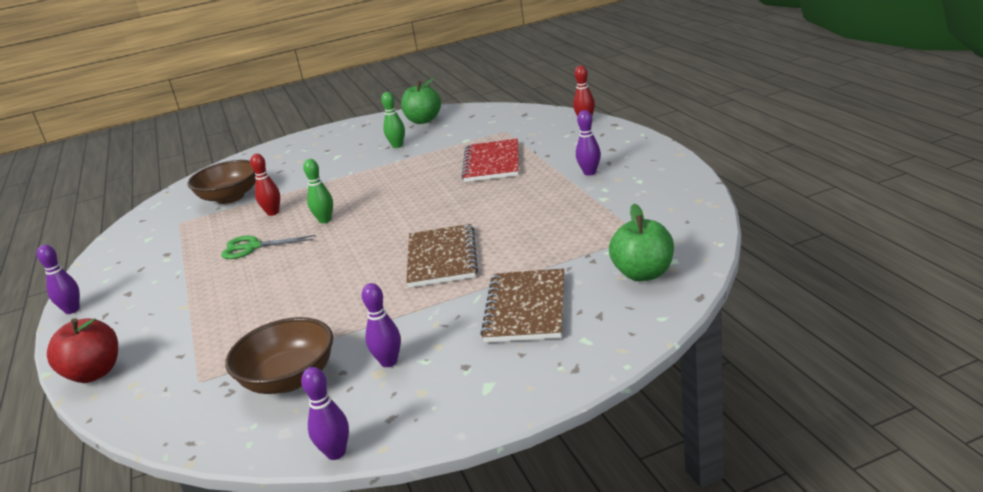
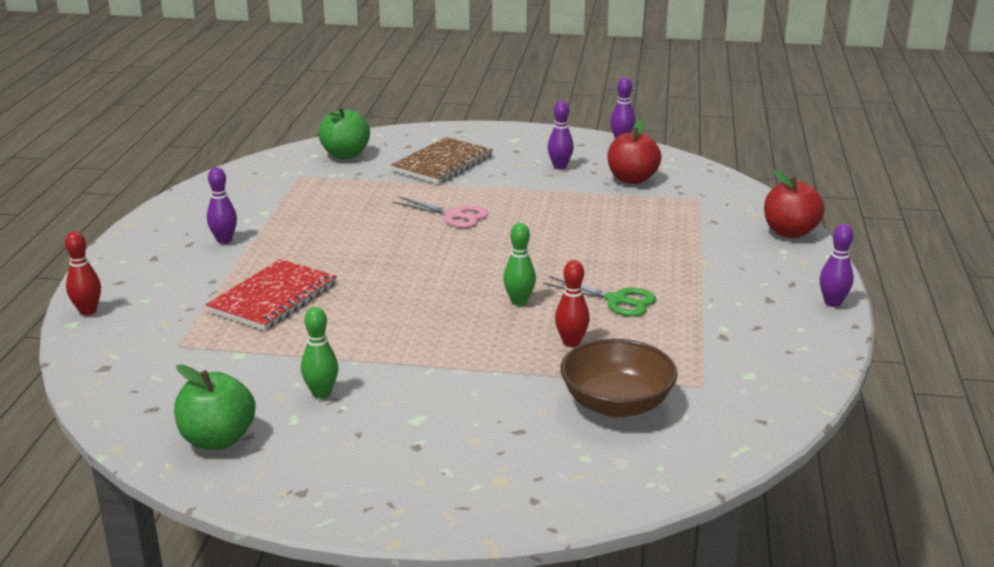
camera: 155 degrees left, 0 degrees up
(289, 379) = (632, 179): brown bowl -> red apple
(442, 258) = (454, 215): brown notebook -> pink scissors

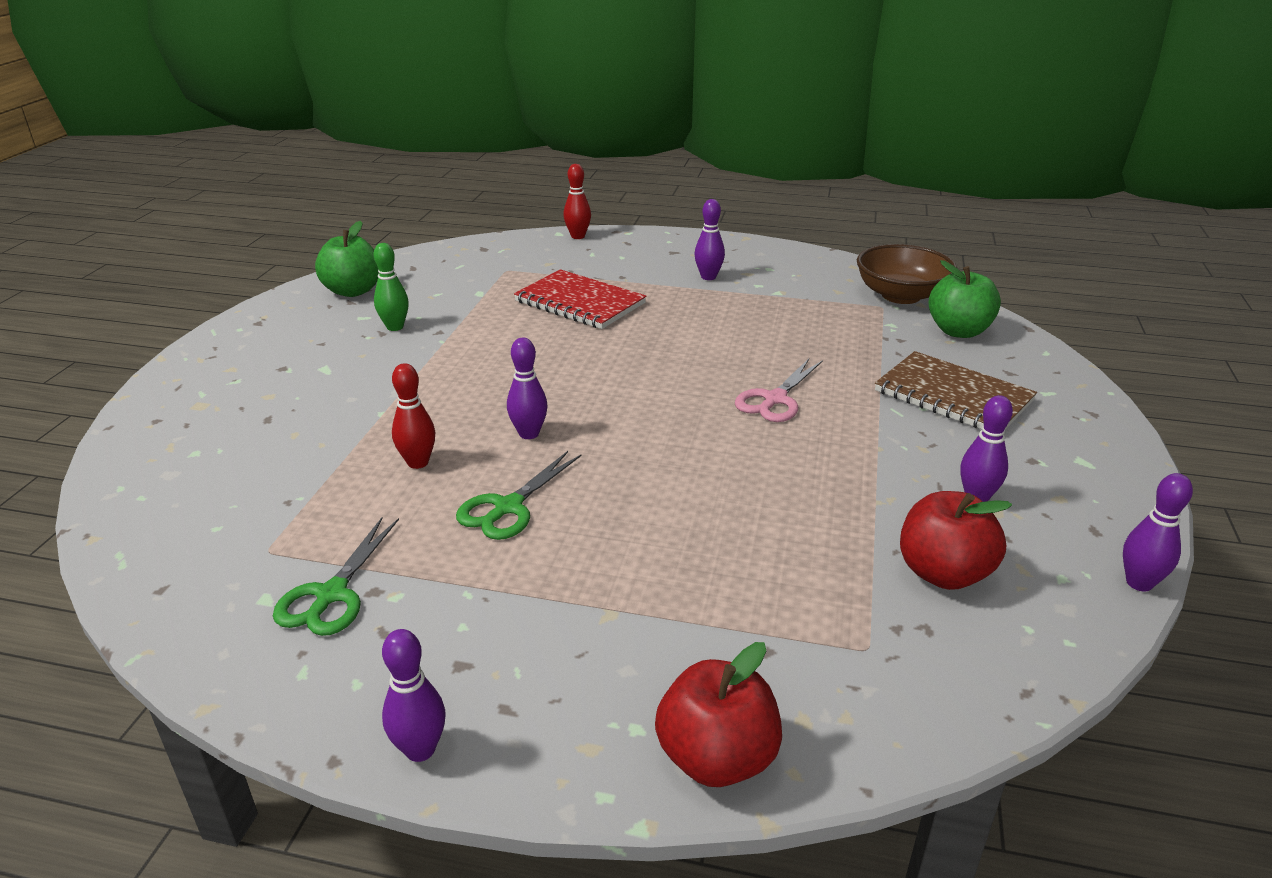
camera: 95 degrees right, 5 degrees up
(519, 301) = (529, 434): green bowling pin -> purple bowling pin
(616, 404) = (272, 481): brown bowl -> brown bowl (901, 295)
(734, 350) = (331, 595): none -> green scissors

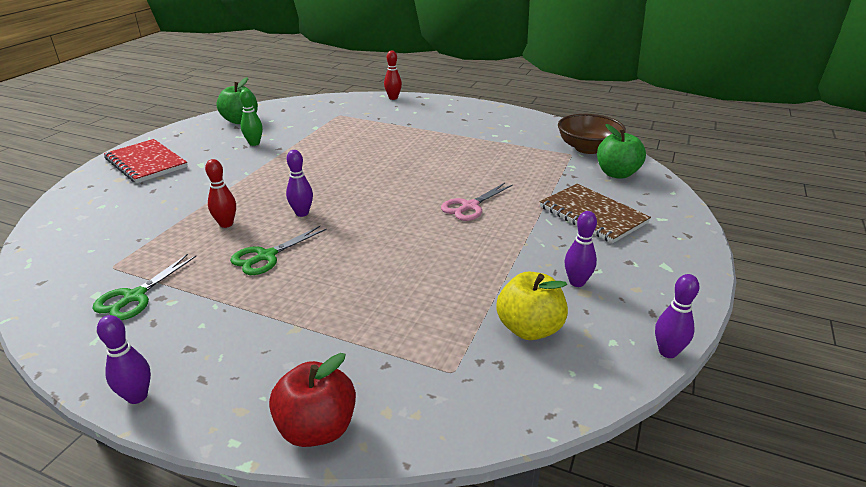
camera: 10 degrees right, 0 degrees up
(580, 302) = (374, 137): red notebook -> red notebook (146, 163)
(708, 277) = (464, 128): purple bowling pin -> none
(943, 573) = (529, 329): red apple -> yellow apple

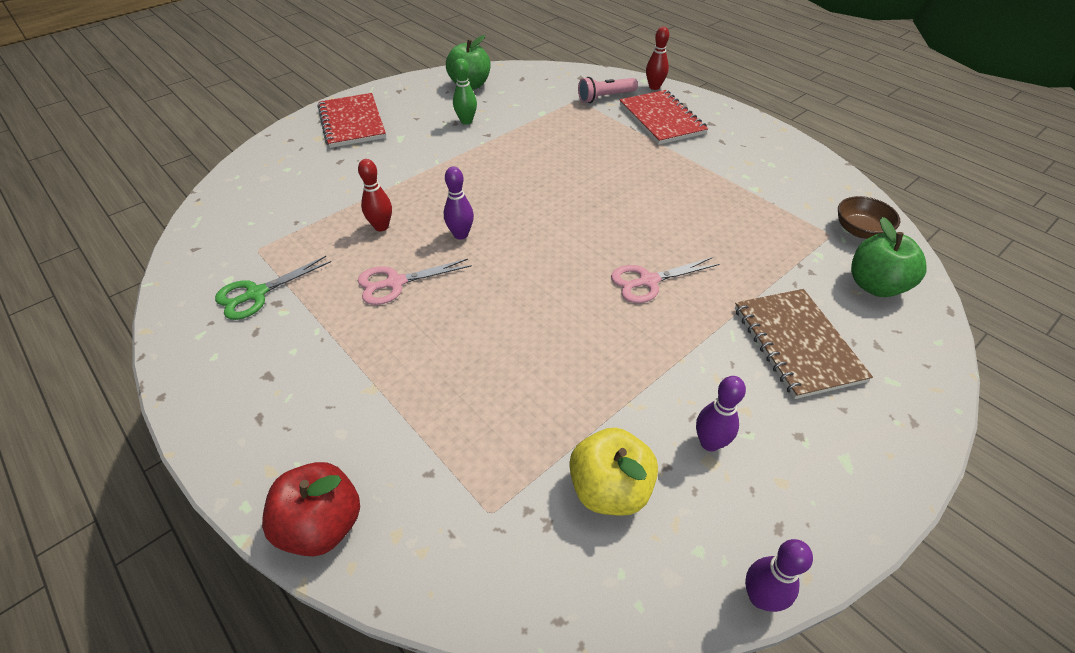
camera: 25 degrees right, 15 degrees up
(137, 396) = (199, 416): purple bowling pin -> none
(266, 256) = (395, 283): green scissors -> pink scissors
(360, 110) = (605, 97): none -> pink flashlight
(412, 115) = (661, 119): none -> red notebook
(588, 148) = (860, 230): brown bowl -> brown bowl, size x0.65

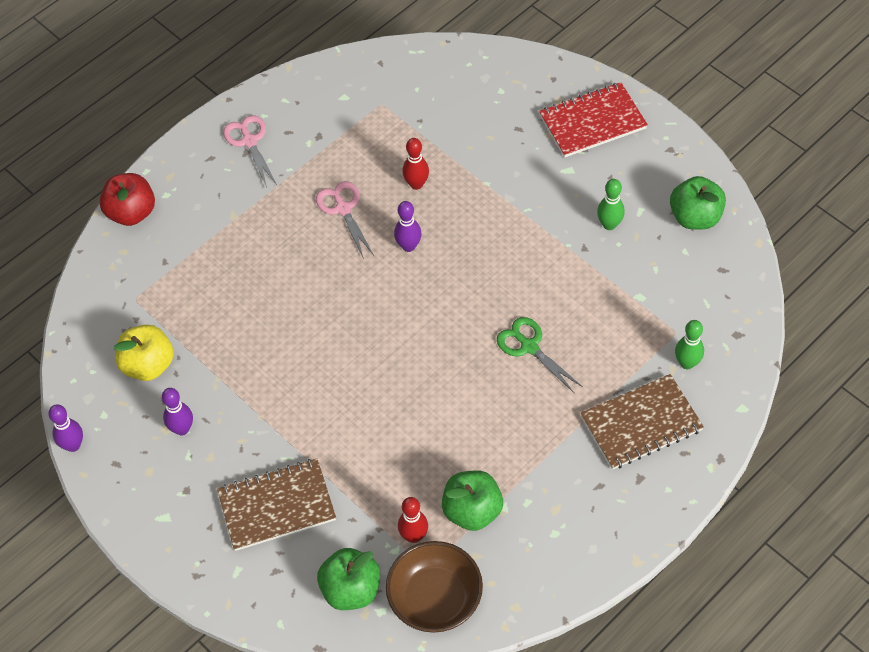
camera: 90 degrees right, 10 degrees up
(256, 294) = (328, 120): green scissors -> green scissors (529, 347)
(605, 97) = (687, 363): pink flashlight -> green bowling pin
(648, 281) = (351, 397): pink scissors -> pink scissors (249, 141)
(654, 87) = (724, 420): red bowling pin -> red bowling pin (414, 536)
(661, 119) = (641, 424): red notebook -> brown notebook
(763, 205) = (472, 511): none -> green apple
(860, 230) = (435, 599): brown bowl -> brown bowl, size x1.55

